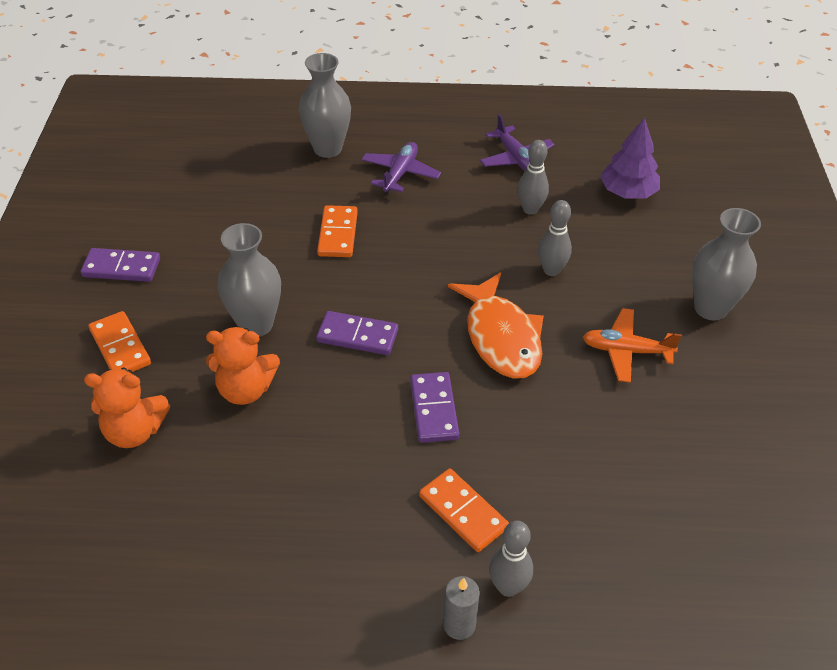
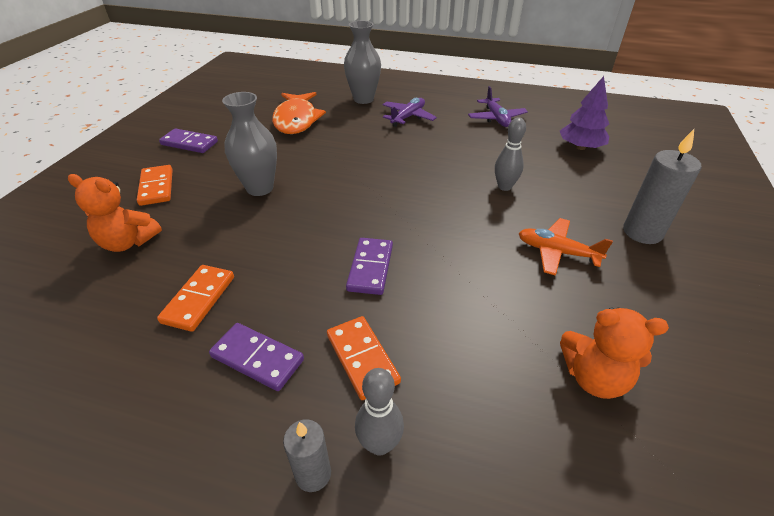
camera: 15 degrees right, 5 degrees down
(245, 390) = (227, 228): orange teddy bear -> orange teddy bear (594, 377)
(338, 234) = (348, 144): orange domino -> orange domino (199, 299)
(357, 336) = (331, 206): purple domino -> purple domino (257, 358)
(501, 337) = (448, 225): orange fish -> orange fish (296, 120)
(530, 209) = (498, 148): grey bowling pin -> none
(710, 308) = (642, 232): grey vase -> grey candle

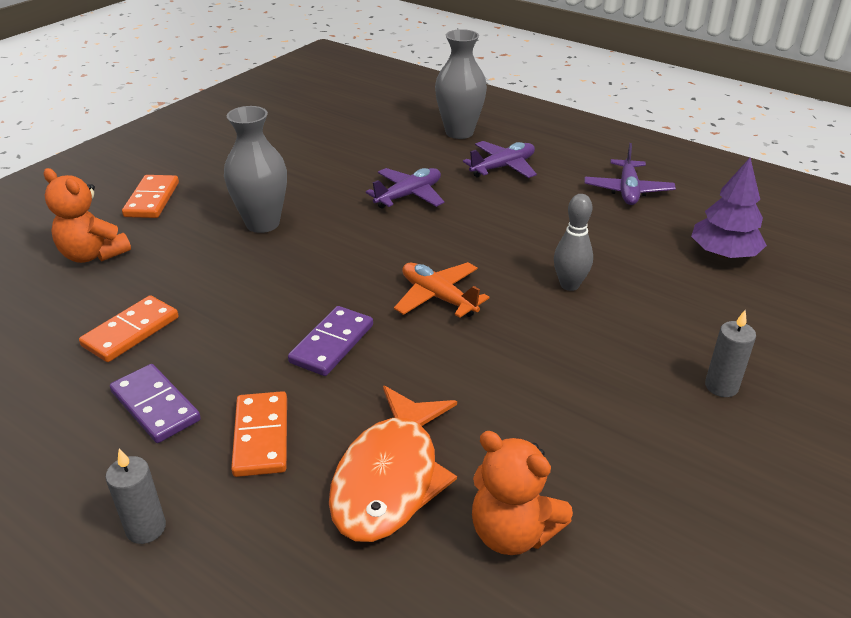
camera: 20 degrees right, 5 degrees down
(189, 143) = (214, 154): purple domino -> none
(296, 120) = (356, 146): orange fish -> orange fish (390, 478)
(356, 147) = (409, 195): none -> purple plane
(379, 444) = (226, 523): grey bowling pin -> none
(557, 252) = (578, 382): orange plane -> orange plane (438, 297)
(642, 232) = (721, 386): grey candle -> grey candle, size x0.60

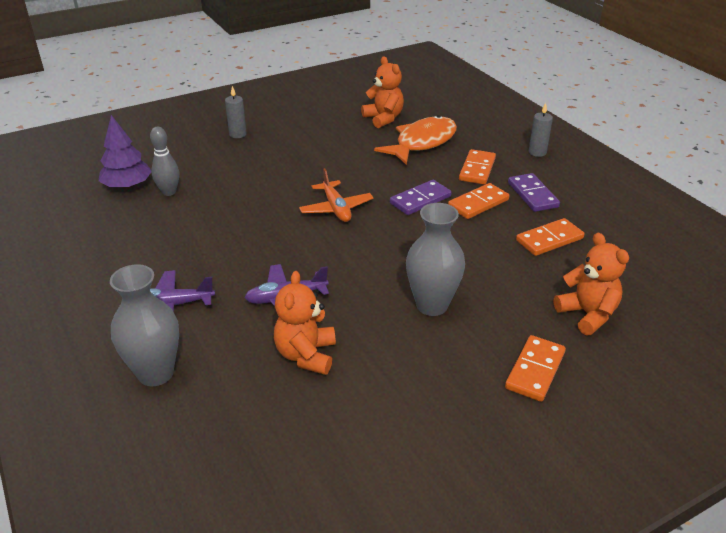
camera: 155 degrees left, 0 degrees up
(242, 362) = (478, 203): none -> orange domino
(356, 165) = (306, 355): none -> orange teddy bear
(569, 285) = (247, 194): grey bowling pin -> grey bowling pin (169, 192)
(628, 190) = (107, 248): purple plane -> none

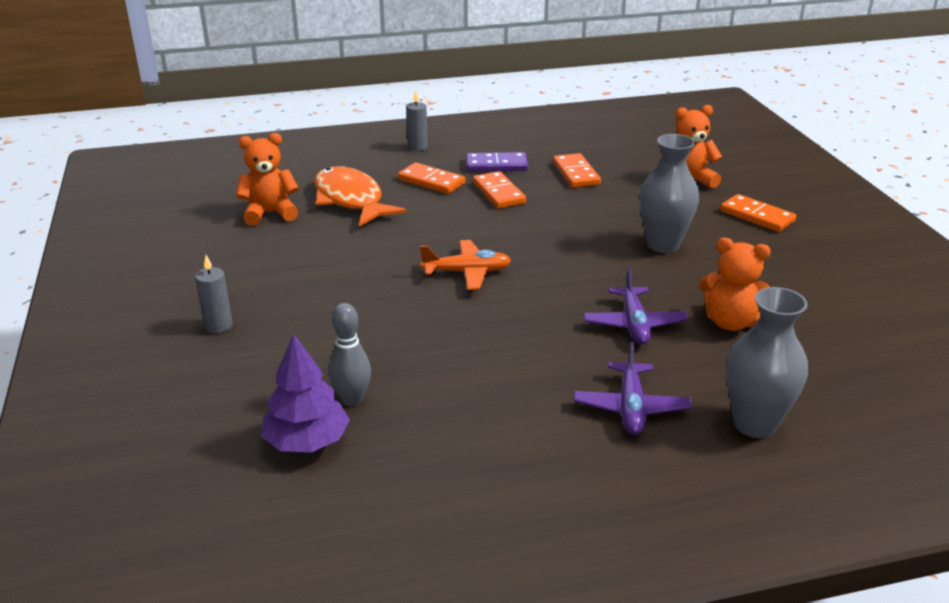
camera: 75 degrees left, 5 degrees down
(420, 200) = (475, 221): purple domino -> none

